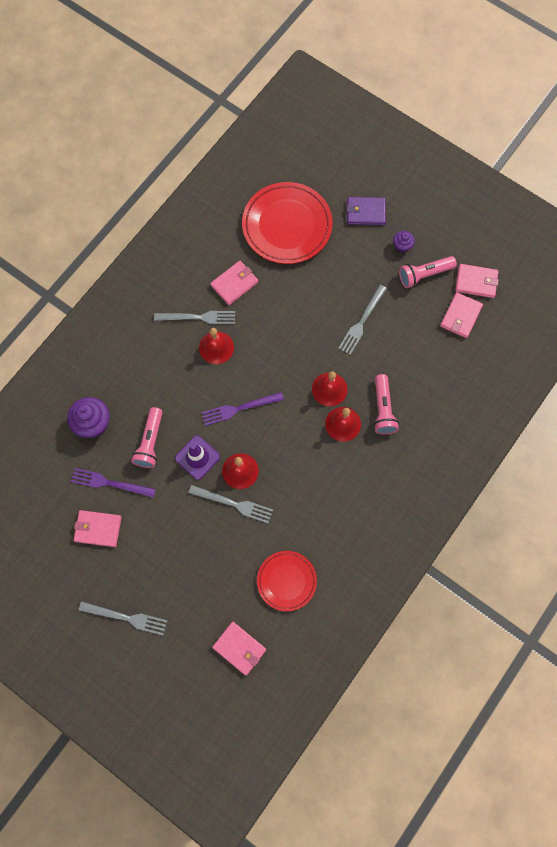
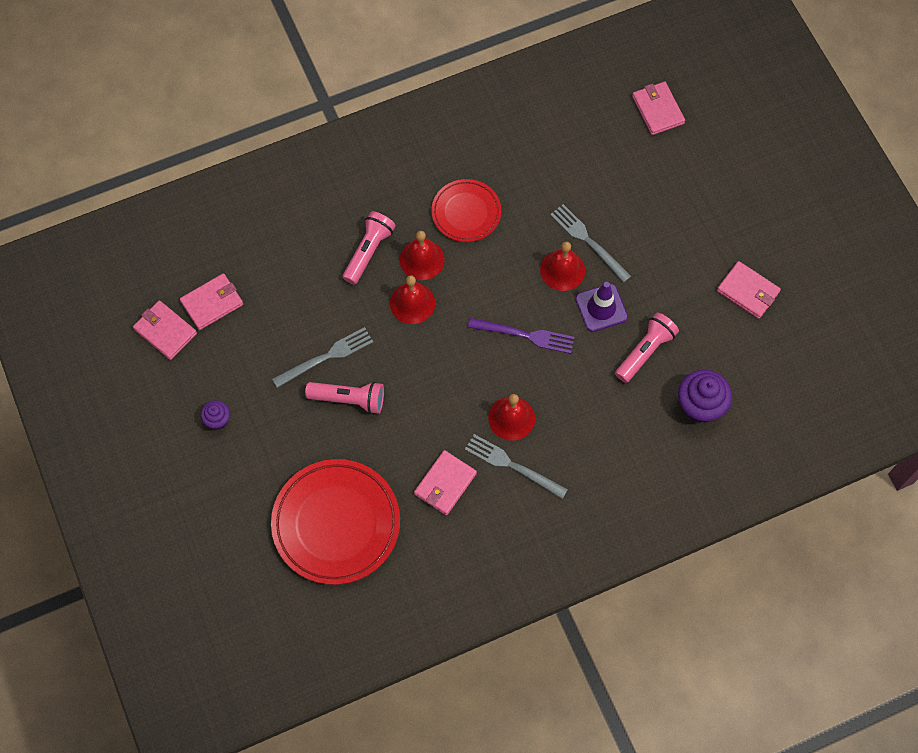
camera: 150 degrees left, 5 degrees down
(110, 483) = (712, 331): purple fork -> none
(126, 618) = (758, 192): grey fork -> none
(234, 284) = (445, 484): pink wallet -> pink wallet turned 45 degrees counterclockwise
(286, 581) = (576, 143): red plate -> red plate (466, 213)
(365, 212) = (230, 487): purple wallet -> none
(424, 275) = (217, 371): pink flashlight -> pink flashlight (349, 399)

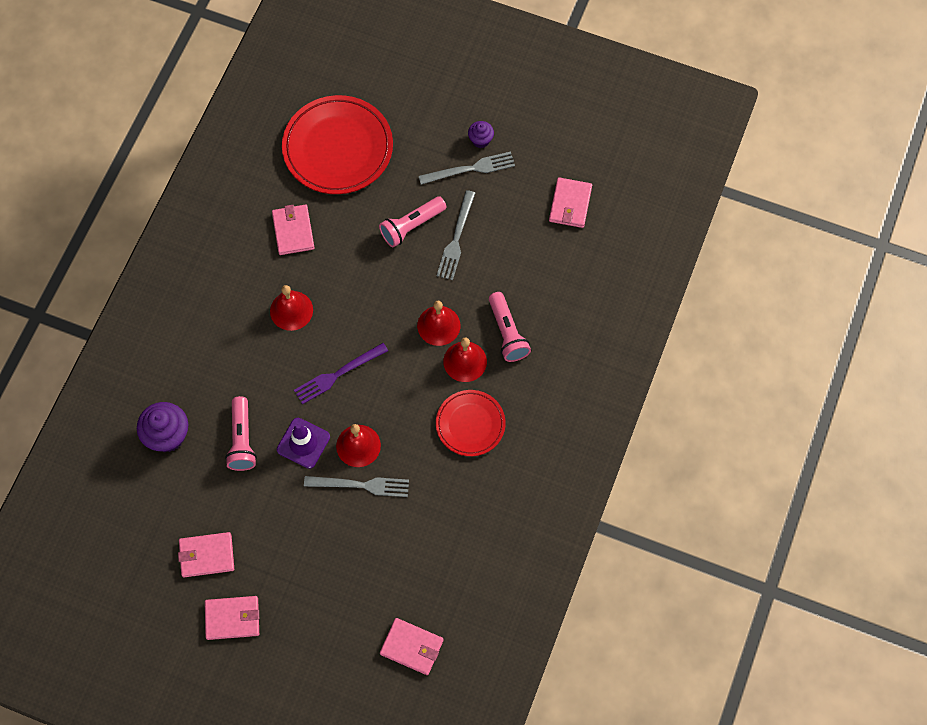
camera: 135 degrees right, 0 degrees up
(165, 331) = (578, 160): pink wallet -> pink wallet (232, 618)
(512, 465) = (260, 281): grey fork -> grey fork (470, 169)

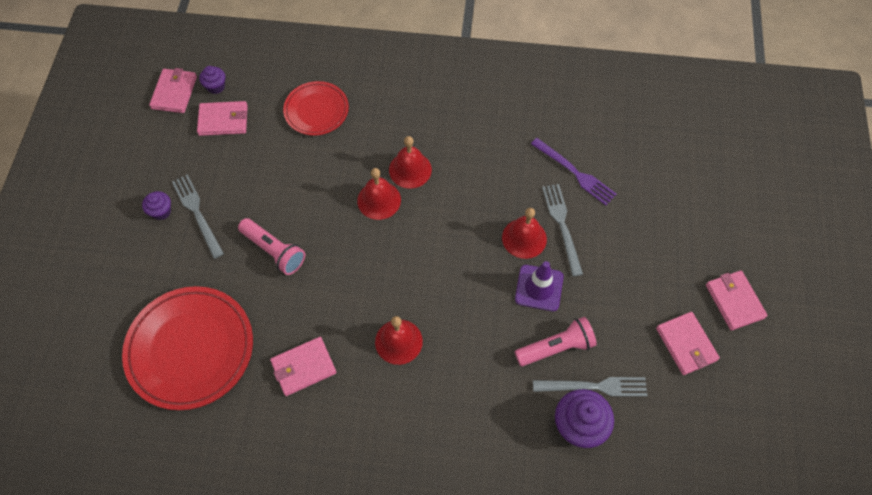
camera: 105 degrees left, 5 degrees down
(338, 374) = (456, 276): purple fork -> purple fork (575, 173)
(412, 647) = (690, 148): pink wallet -> pink wallet (174, 92)
(456, 238) = (280, 207): grey fork -> grey fork (594, 386)
(470, 424) = (471, 151): red plate -> red plate (316, 111)
(507, 333) = (371, 142): pink flashlight -> none
(613, 203) = (216, 87): none -> purple cupcake

